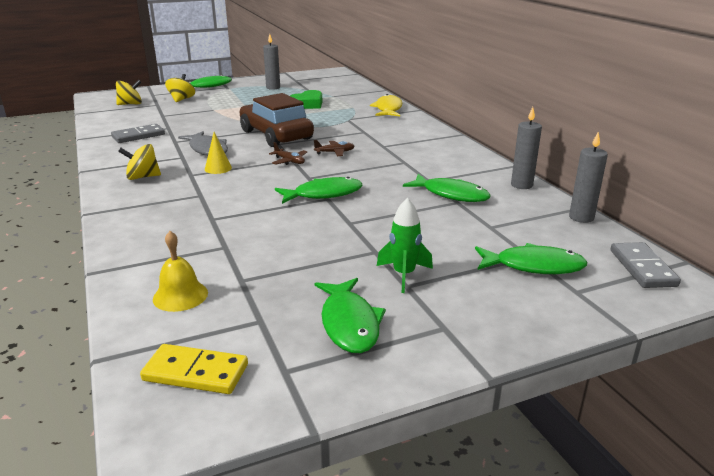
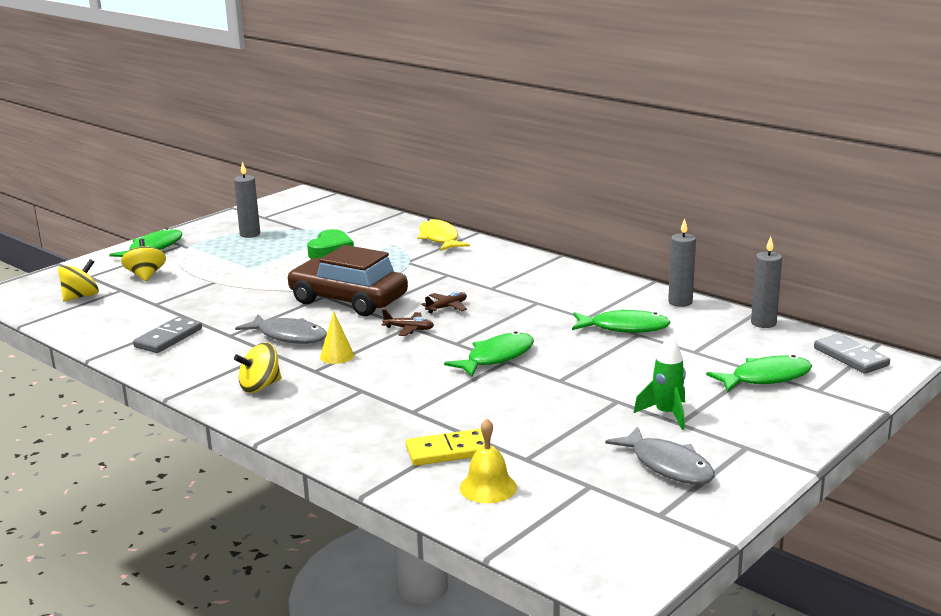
camera: 25 degrees left, 5 degrees down
(195, 373) = (589, 538): yellow domino -> yellow domino (448, 451)
(349, 323) = (668, 466): green fish -> grey fish

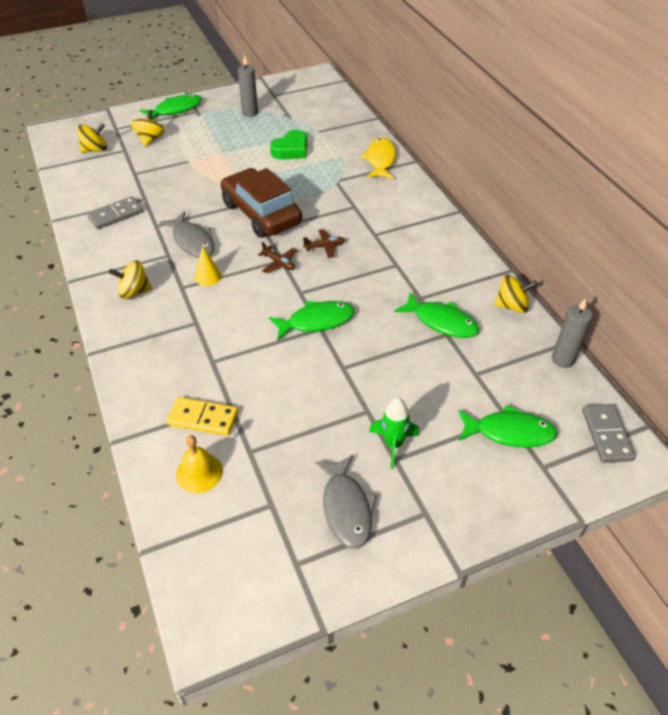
camera: 25 degrees right, 25 degrees up
(680, 302) = (512, 306): grey candle -> yellow spinning top

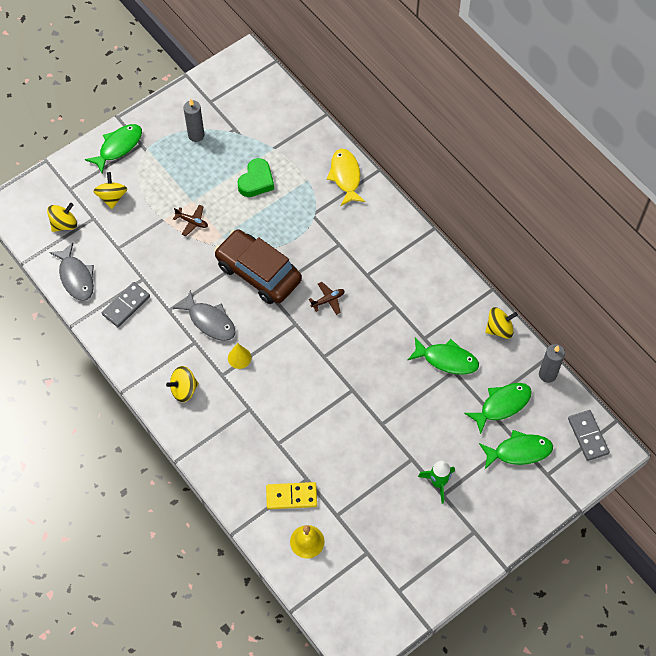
camera: 15 degrees left, 15 degrees up
(279, 263) = (295, 328): brown plane -> brown plane (192, 222)
(316, 321) = (347, 384): green fish -> green fish (502, 405)
(346, 508) = (419, 542): grey fish -> grey fish (76, 277)

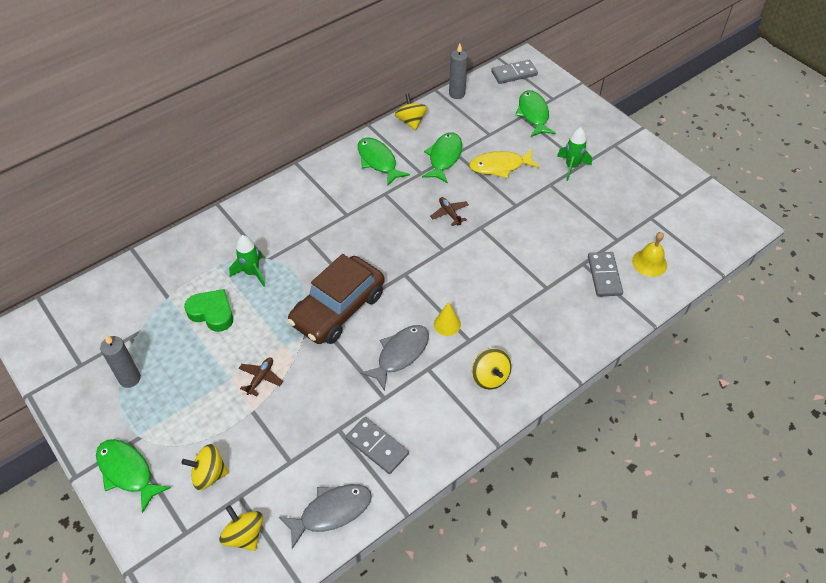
camera: 90 degrees left, 10 degrees down
(291, 496) = (604, 275): yellow domino -> grey domino
(298, 205) = (252, 273): none -> green rocket
(328, 300) = (376, 246): brown plane -> brown plane (449, 213)
(345, 176) = (220, 231): yellow fish -> yellow fish (500, 166)
(502, 405) = (489, 123): green fish -> green fish (378, 161)

